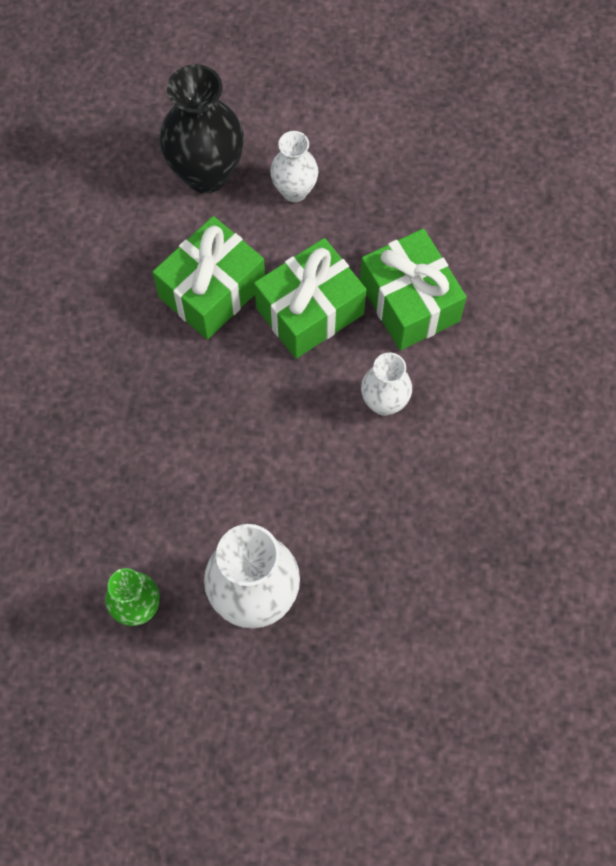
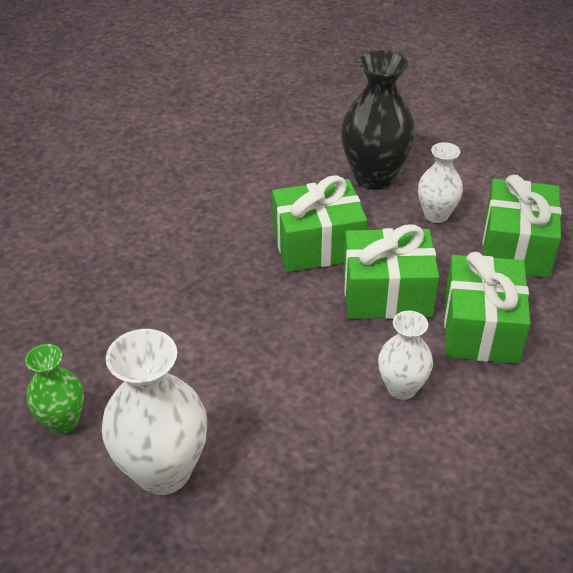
camera: 35 degrees right, 25 degrees down
(387, 190) = (516, 247): none -> green gift

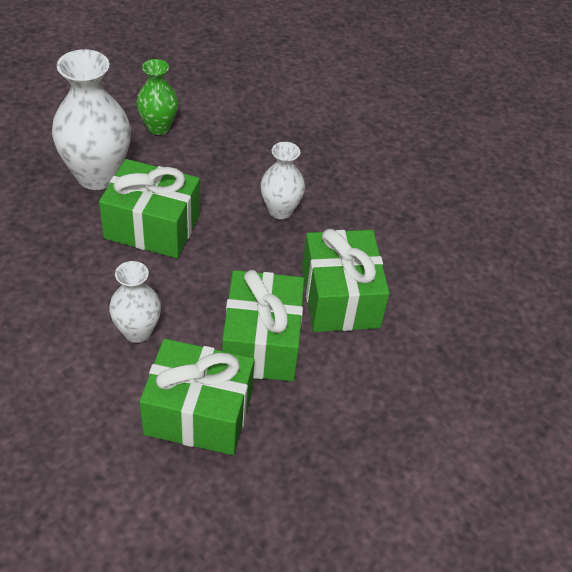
camera: 90 degrees right, 5 degrees up
(374, 177) = (454, 365): black vase -> none
(436, 215) = (384, 413): white vase -> white vase (280, 210)
(516, 247) = (320, 483): green gift -> green gift (152, 226)

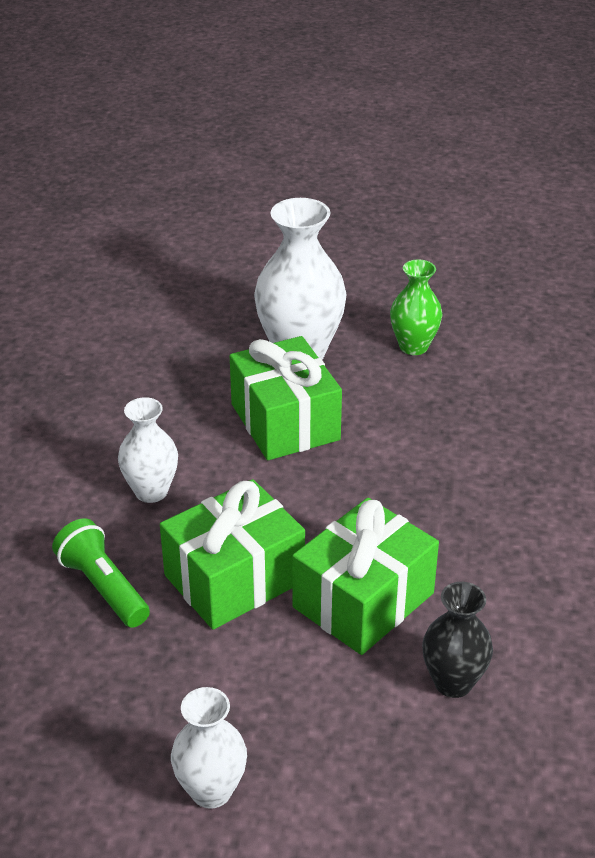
camera: 55 degrees right, 10 degrees down
(198, 413) = (103, 587): green gift -> green flashlight
(280, 210) = (422, 487): white vase -> white vase (211, 790)
(435, 305) = (453, 682): none -> black vase

